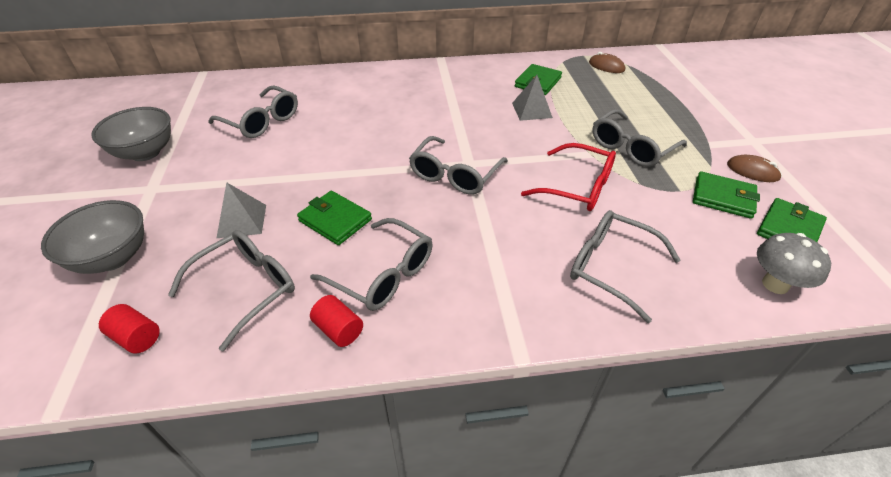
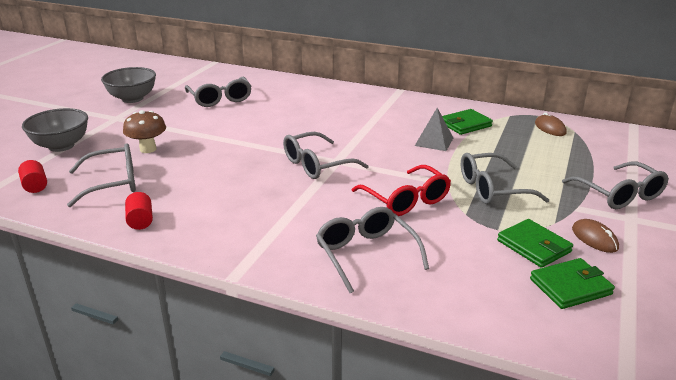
camera: 30 degrees right, 15 degrees down
(242, 221) = (148, 149): grey pyramid -> brown mushroom
(335, 220) = (203, 166): green wallet -> none
(383, 274) = (199, 203): grey glasses -> grey glasses (619, 195)
(775, 284) = (498, 314): grey mushroom -> none

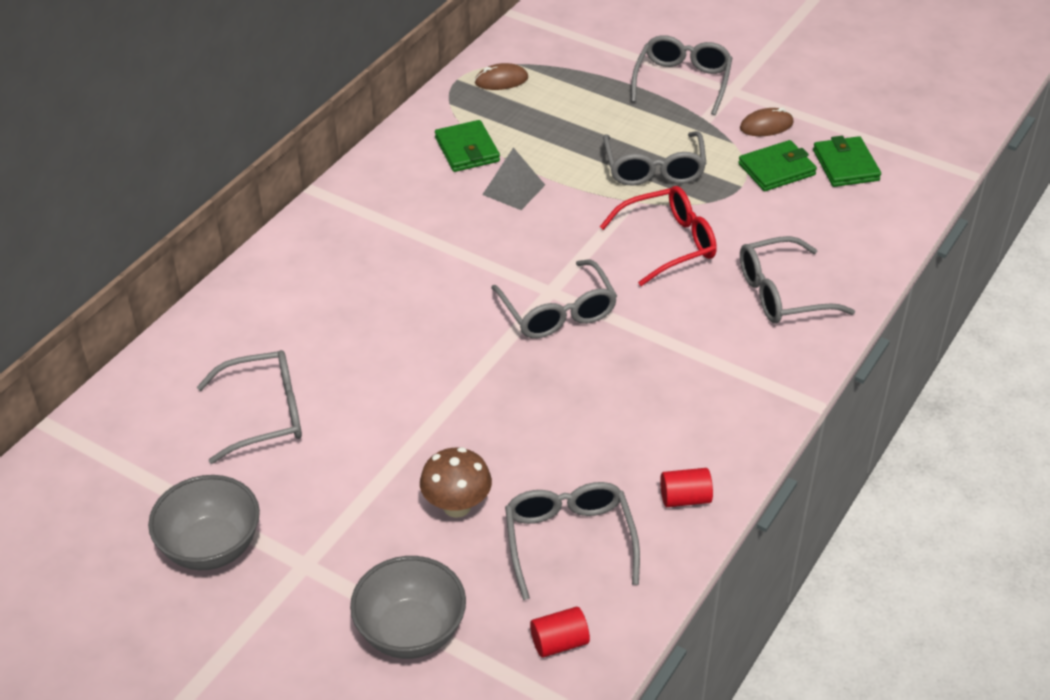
camera: 80 degrees left, 15 degrees up
(619, 195) = (682, 81): grey glasses -> grey glasses turned 60 degrees counterclockwise

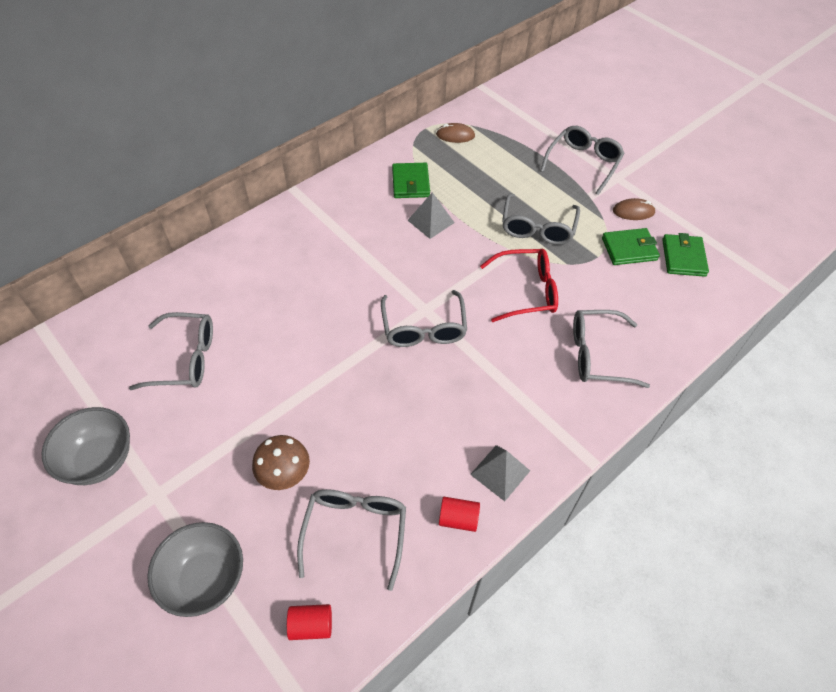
camera: 15 degrees right, 10 degrees up
(715, 441) = (500, 472): none -> grey pyramid

